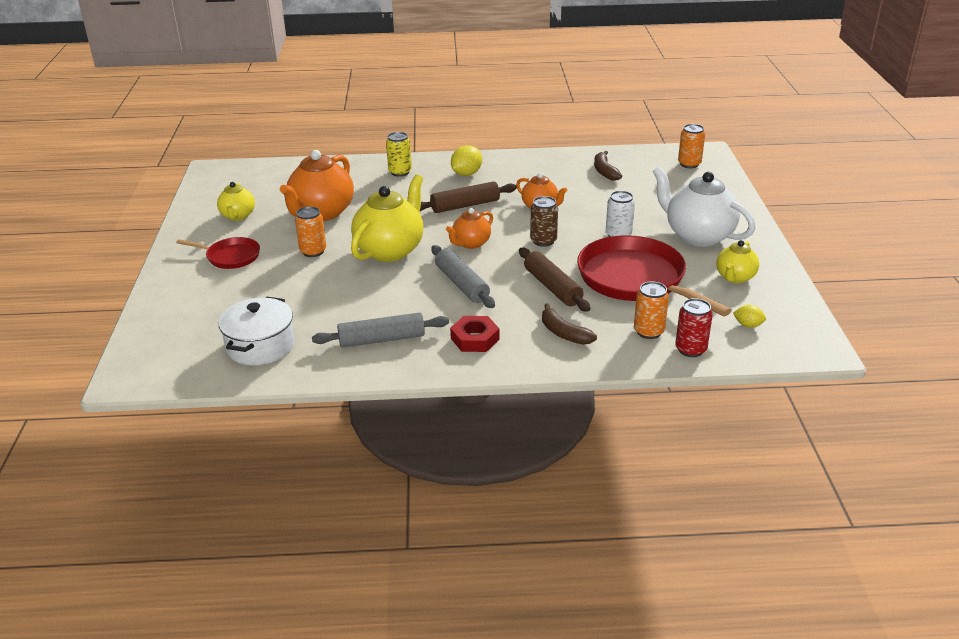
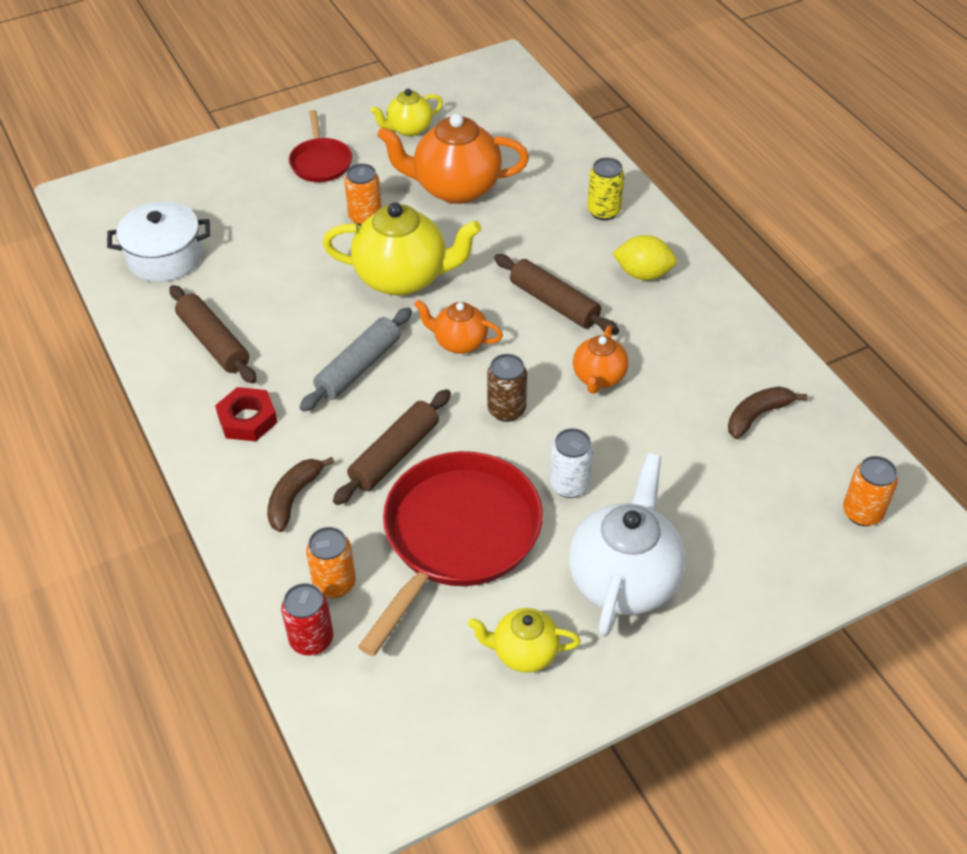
camera: 65 degrees right, 15 degrees up
(382, 339) = (214, 342): grey rolling pin -> brown rolling pin
(748, 325) = (400, 694): yellow lemon -> none

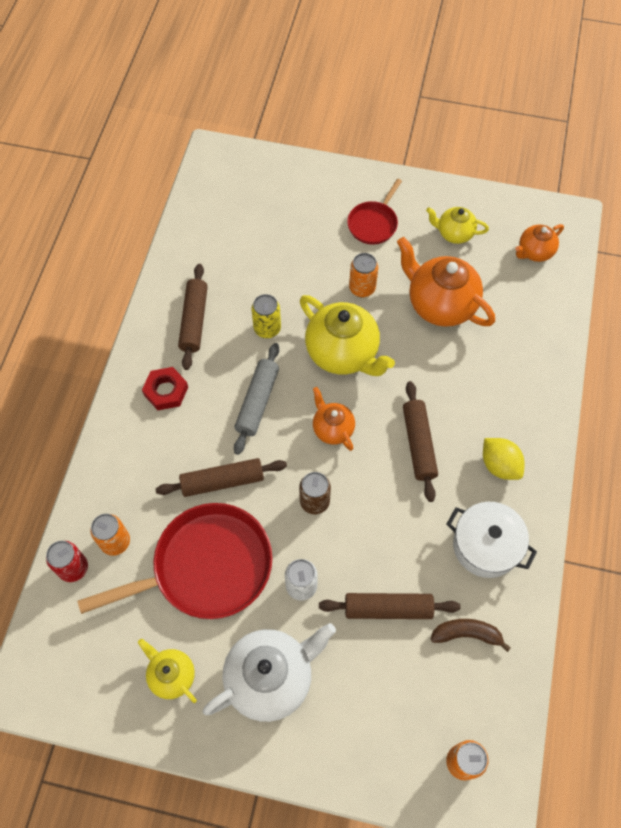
camera: 40 degrees right, 15 degrees up
(165, 257) = (220, 236): white pot -> white pot (486, 546)
(294, 497) = (144, 466): brown banana -> none
(358, 367) = (257, 402): grey rolling pin -> grey rolling pin turned 60 degrees counterclockwise
(599, 377) = (393, 523): orange teapot -> orange teapot (534, 252)
(603, 211) = (521, 395): yellow can -> yellow can (267, 329)
(669, 445) = (388, 608): none -> brown rolling pin

